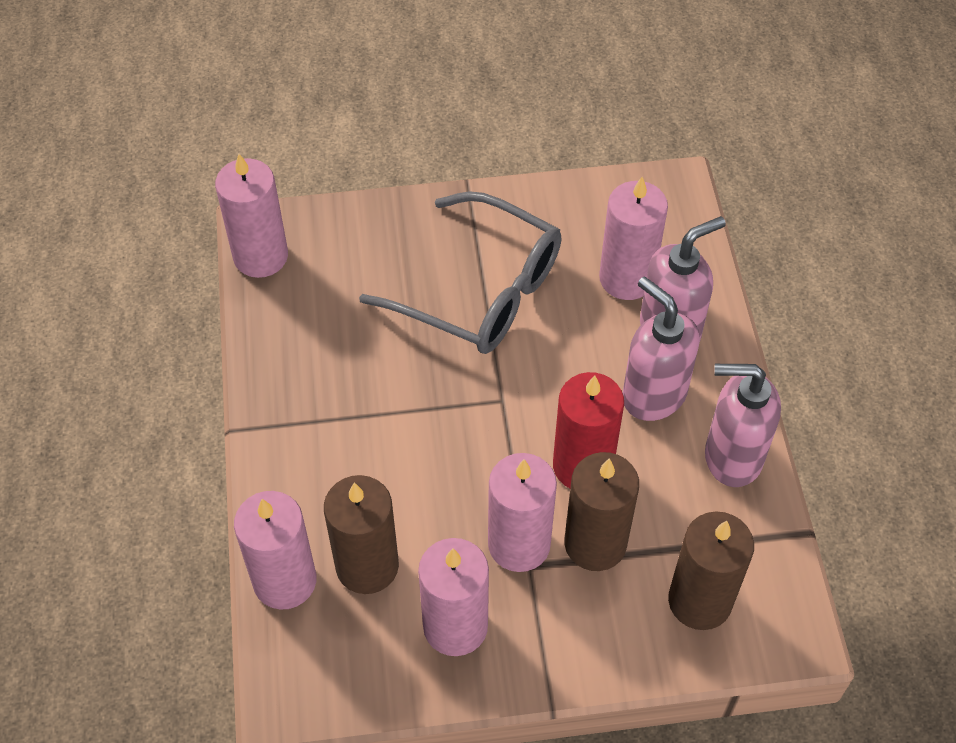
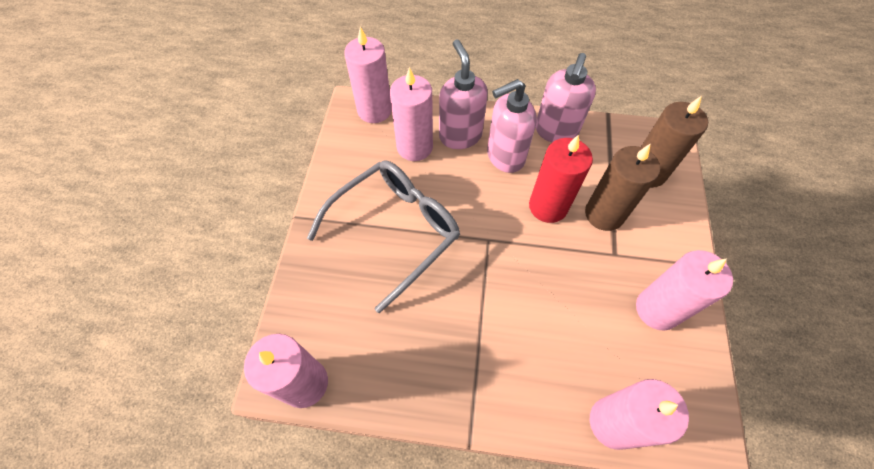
camera: 75 degrees left, 5 degrees up
(367, 566) = (606, 358): brown candle -> none
(519, 544) = (600, 256): pink candle -> pink candle (374, 110)

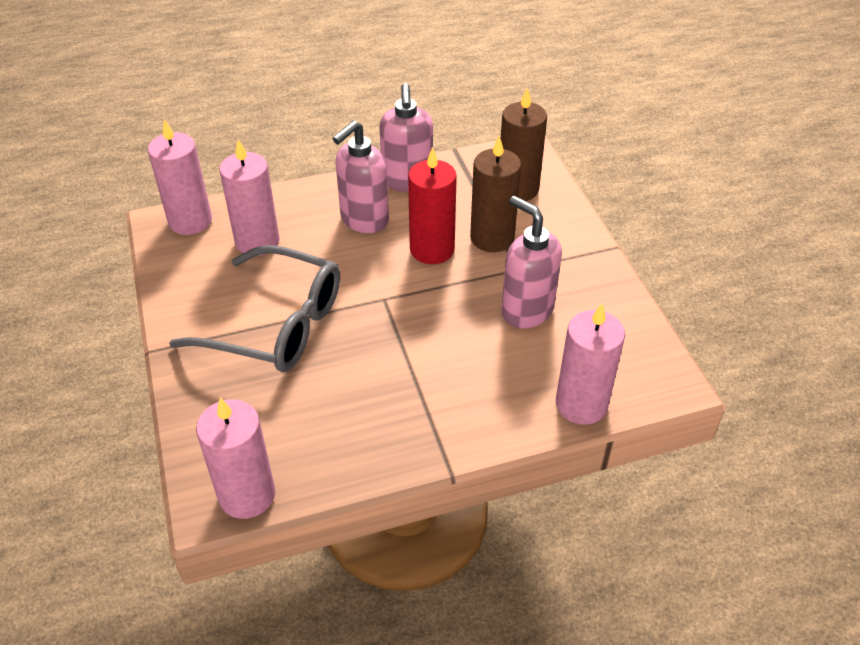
camera: 25 degrees left, 15 degrees down
(395, 230) = (277, 324): grey glasses -> grey glasses turned 90 degrees clockwise
(460, 136) = (304, 215): pink soap dispenser -> pink soap dispenser (526, 310)
(657, 309) = (580, 300): pink candle -> none

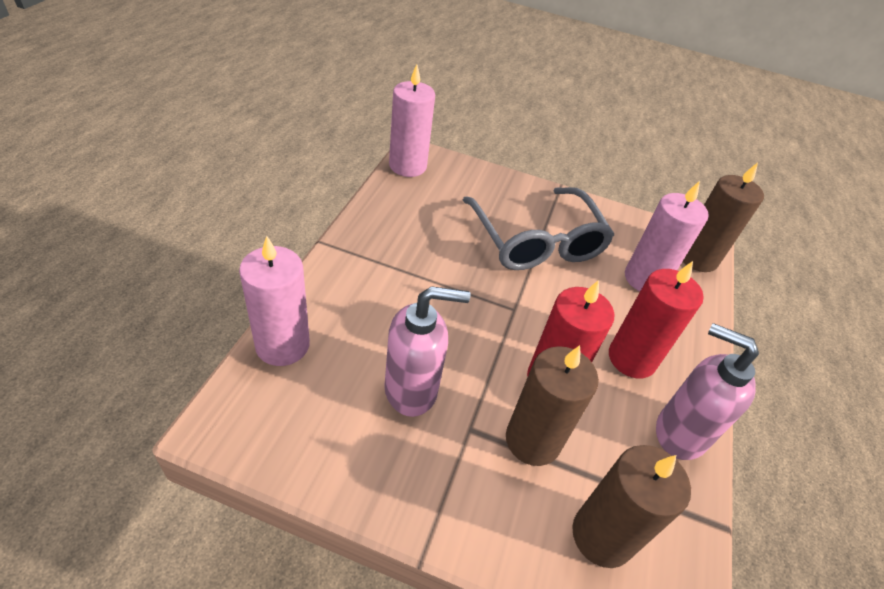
camera: 120 degrees right, 0 degrees up
(190, 221) = (697, 258): pink candle -> brown candle
(277, 324) = (537, 241): grey glasses -> grey glasses turned 75 degrees counterclockwise
(364, 220) = (632, 358): pink soap dispenser -> red candle

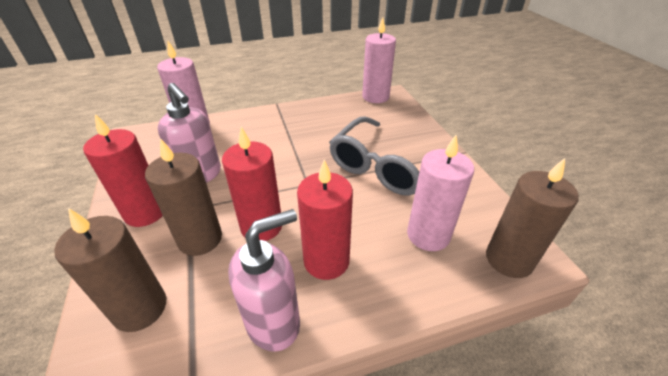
camera: 60 degrees right, 5 degrees down
(441, 476) = (145, 212): none -> red candle
(679, 433) = (273, 322): pink soap dispenser -> pink soap dispenser turned 60 degrees clockwise

